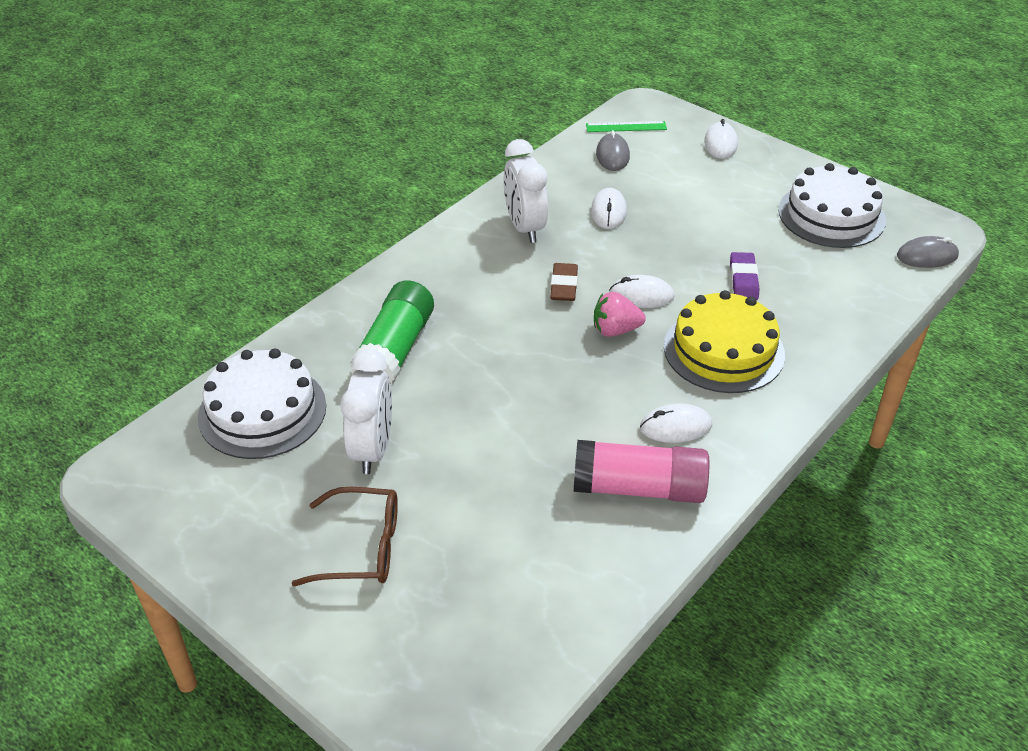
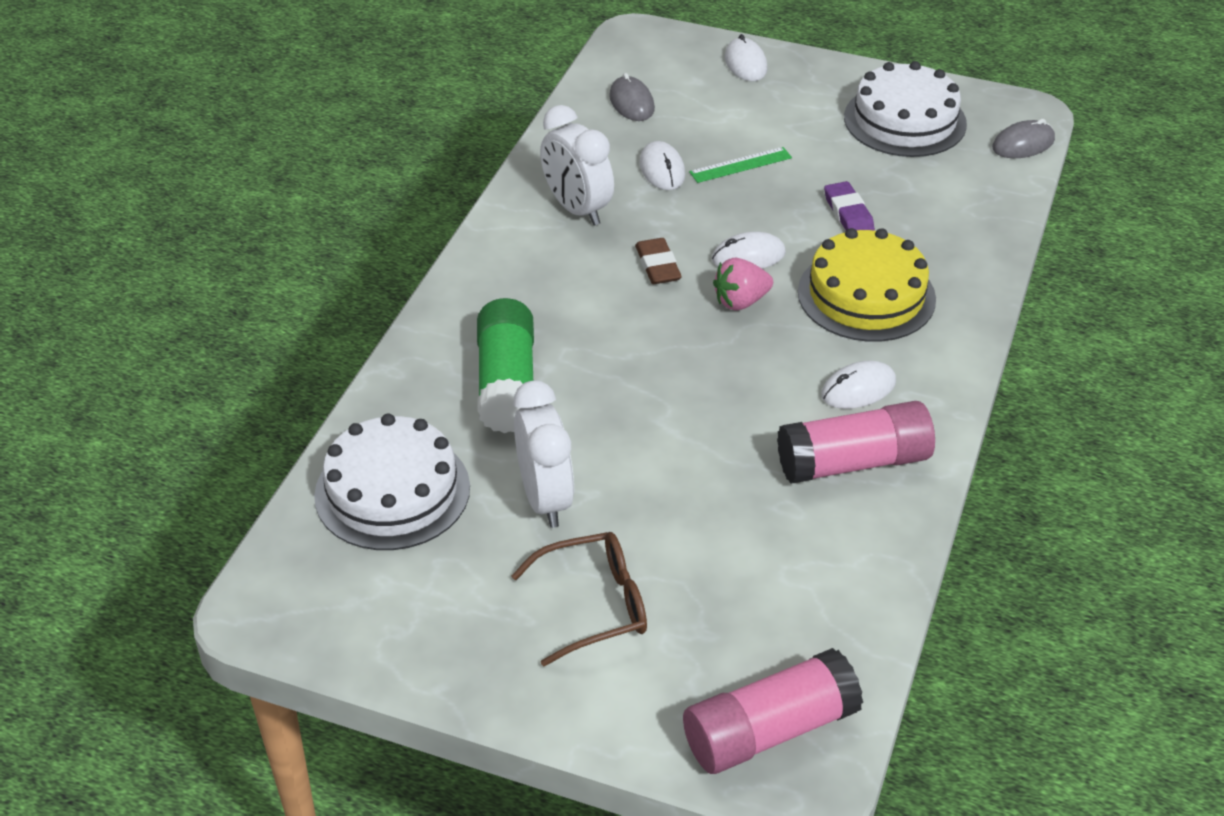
camera: 20 degrees left, 0 degrees up
(443, 700) = (769, 730): none -> pink glue stick
(626, 127) = (629, 65): green ruler -> green ruler (740, 165)

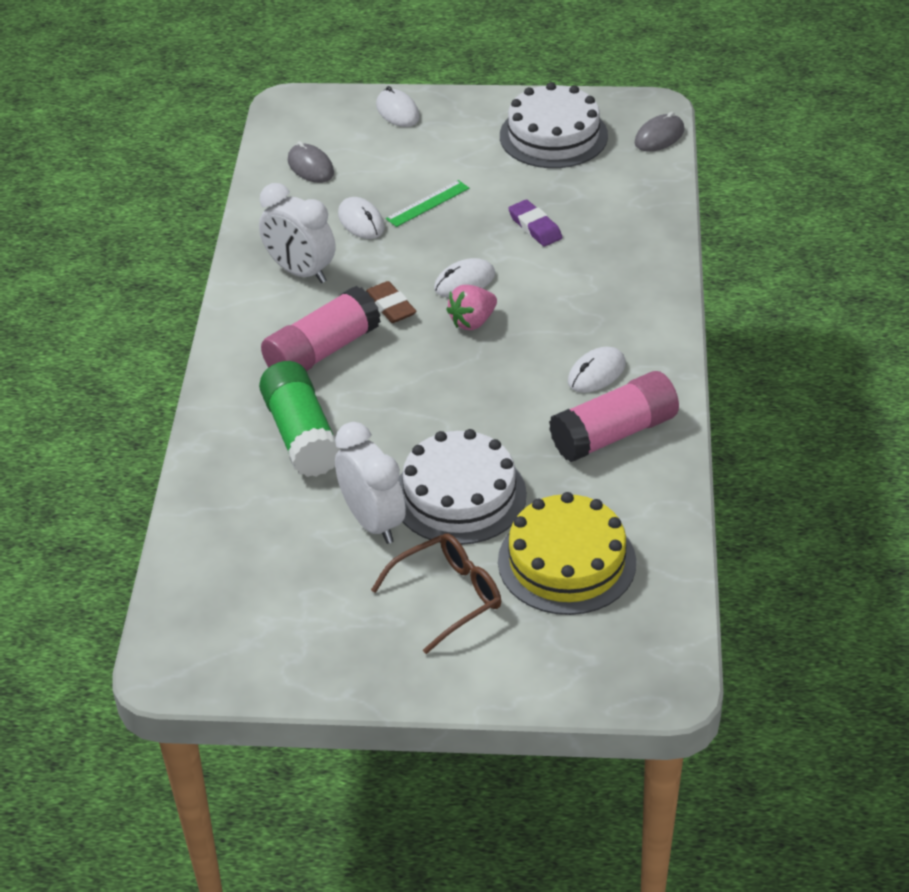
camera: 15 degrees left, 0 degrees up
(392, 491) = (240, 546): white cake -> white cake (459, 495)
(769, 730) = (624, 657): pink glue stick -> pink glue stick (322, 351)
(866, 295) = (575, 293): yellow cake -> yellow cake (567, 561)

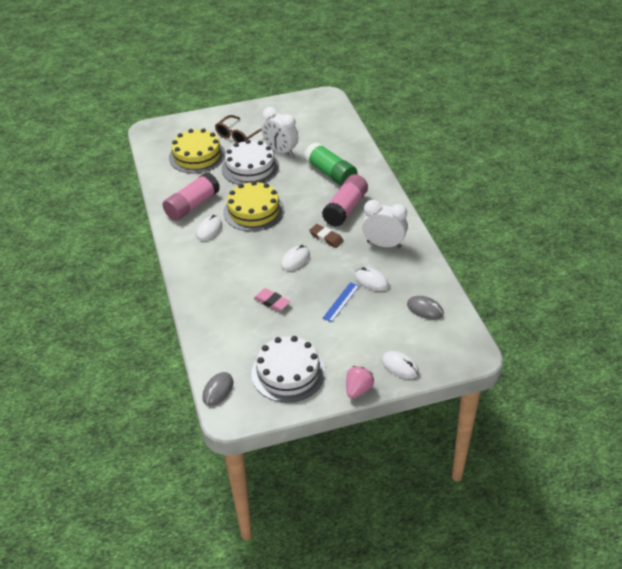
camera: 160 degrees right, 0 degrees up
(427, 203) = (341, 302): green ruler -> blue ruler
(472, 322) = (280, 240): pink strawberry -> pink strawberry (358, 389)
(496, 391) = (254, 211): none -> yellow cake
(535, 227) = (272, 302): purple eraser -> pink eraser

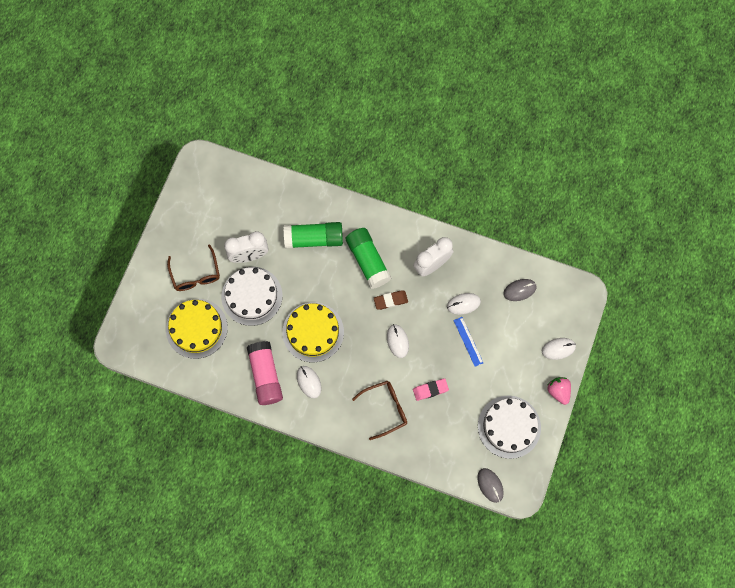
camera: 55 degrees left, 30 degrees up
(227, 283) = (385, 409): none -> brown glasses
(345, 209) = (368, 261): pink glue stick -> green glue stick

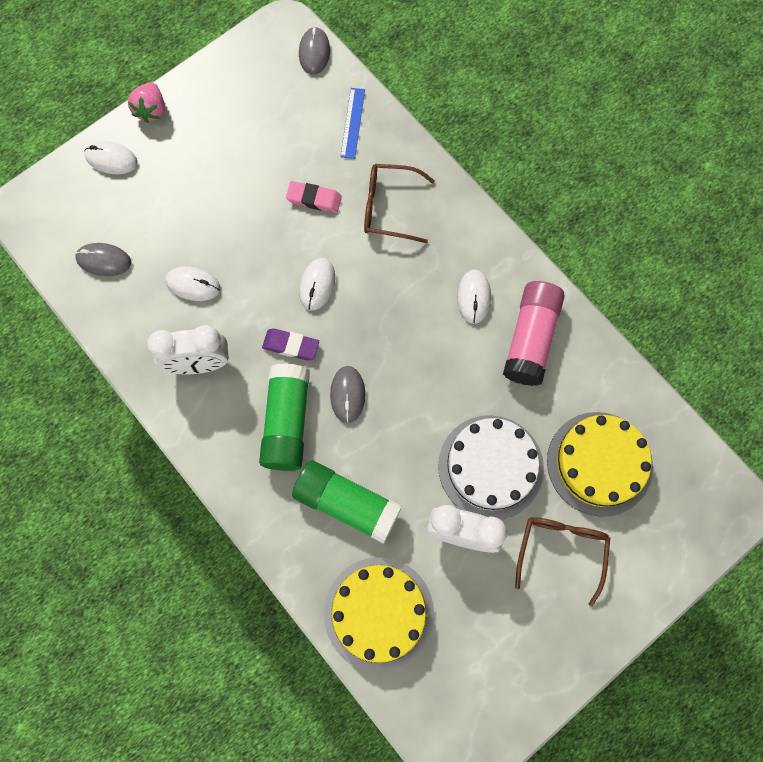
camera: 150 degrees left, 0 degrees up
(313, 332) = (429, 363): yellow cake -> yellow cake (379, 613)
(345, 292) = (347, 394): none -> grey mouse
(390, 300) = (291, 345): brown eraser -> purple eraser
(468, 341) = (221, 232): blue ruler -> blue ruler (352, 123)
(509, 426) = (243, 103): white cake -> none

